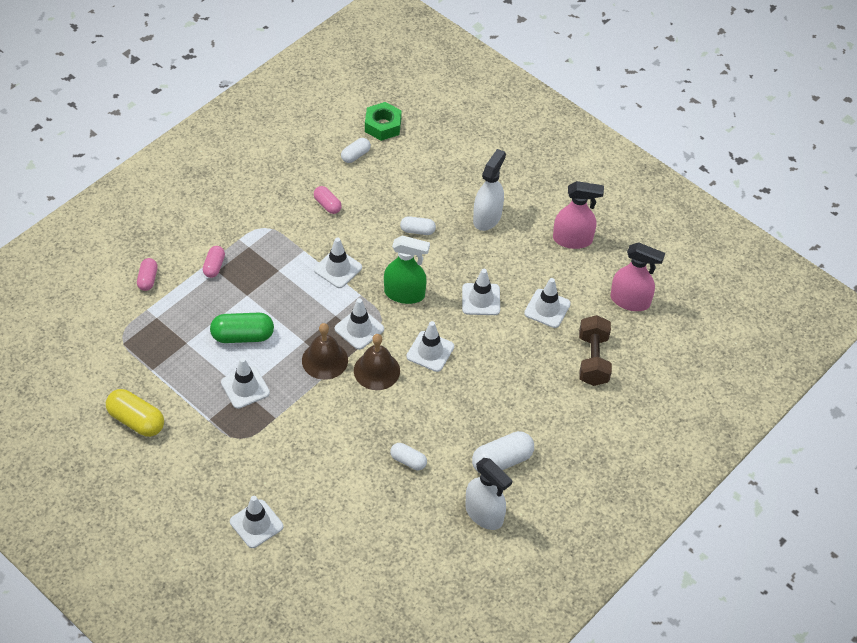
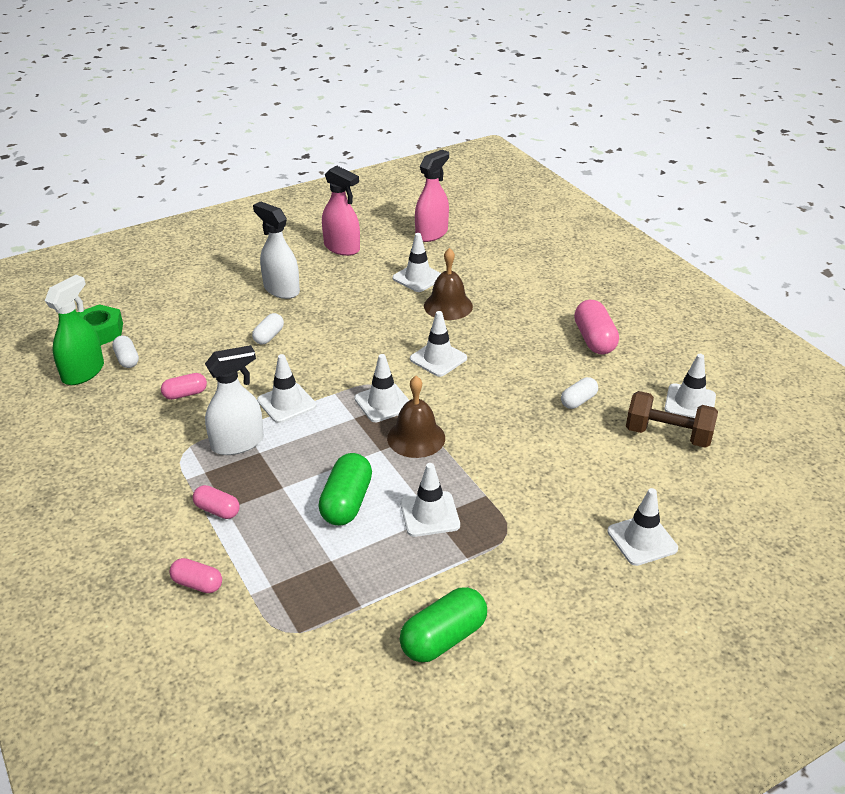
camera: 70 degrees left, 15 degrees down
(136, 420) = (443, 638): yellow capsule -> green capsule
(376, 370) = (448, 401): brown bell -> brown bell (448, 306)
(404, 294) = (351, 361): green spray bottle -> green spray bottle (83, 372)
(481, 299) = (386, 314): white traffic cone -> white traffic cone (690, 403)
(484, 514) = (657, 363): white spray bottle -> white spray bottle (238, 443)
(502, 461) = (594, 340): white capsule -> pink capsule
(572, 239) = (342, 248): pink spray bottle -> pink spray bottle turned 105 degrees clockwise
(593, 360) = (491, 265): brown dumbbell -> brown dumbbell (668, 435)

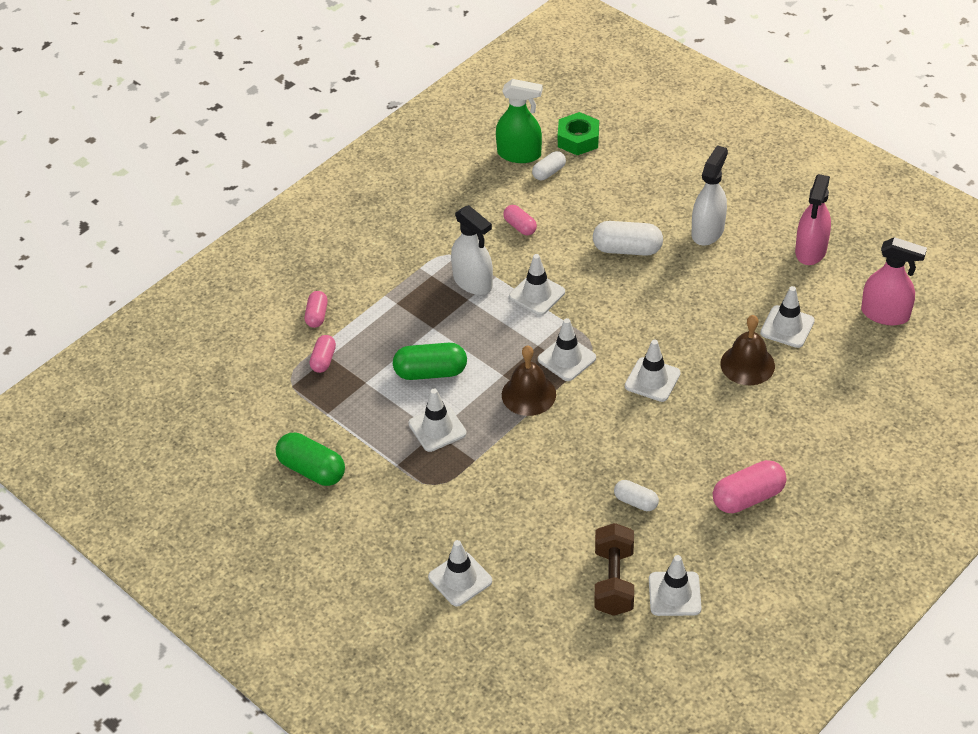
camera: 75 degrees right, 10 degrees up
(217, 510) = (393, 298): pink capsule -> pink capsule (323, 360)
(269, 336) = (627, 249): white capsule -> white capsule, size x1.68

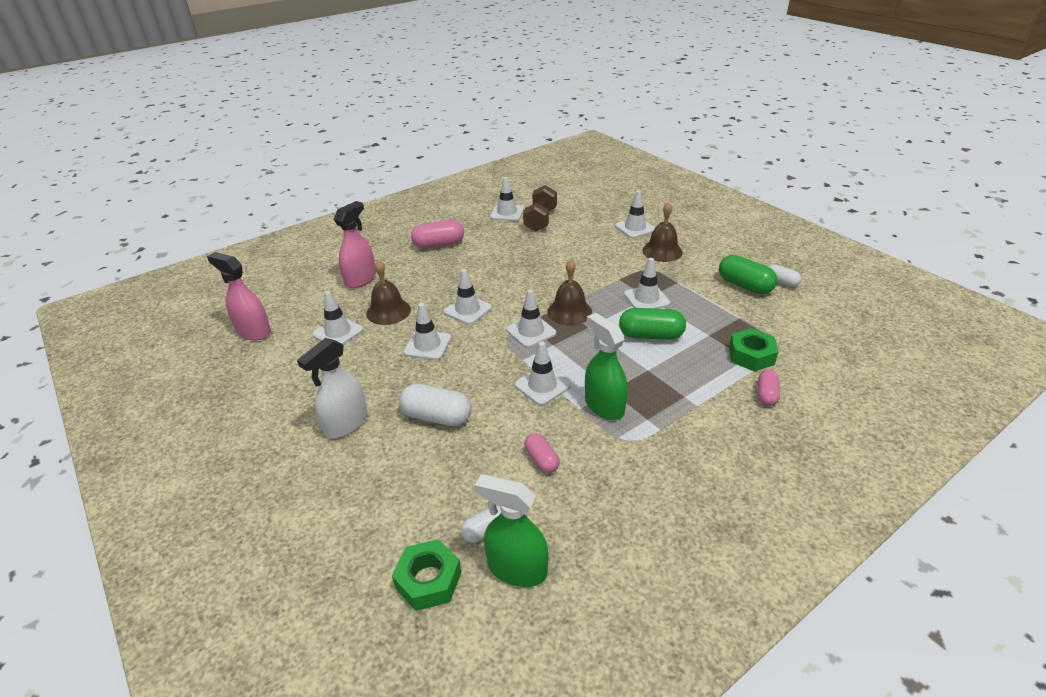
camera: 170 degrees left, 10 degrees down
(323, 360) = (751, 355): pink capsule -> green nut
(417, 527) = (662, 251): none -> brown bell
(473, 282) = (604, 406): white spray bottle -> green spray bottle
(635, 502) = (512, 249): white capsule -> white capsule (781, 282)
(675, 324) = (427, 345): none -> white traffic cone
(810, 250) = (265, 390): pink spray bottle -> pink spray bottle (361, 279)

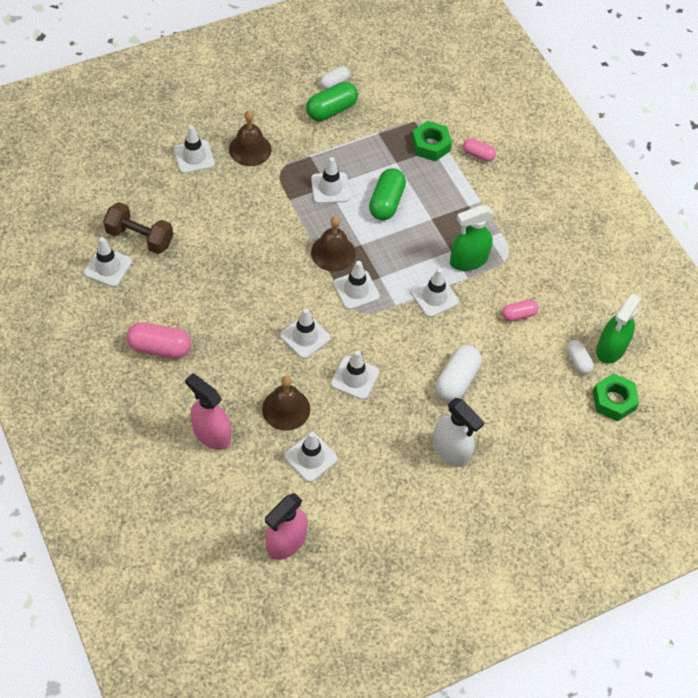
camera: 85 degrees left, 20 degrees up
(439, 244) = (159, 348): pink capsule -> pink capsule turned 75 degrees counterclockwise

